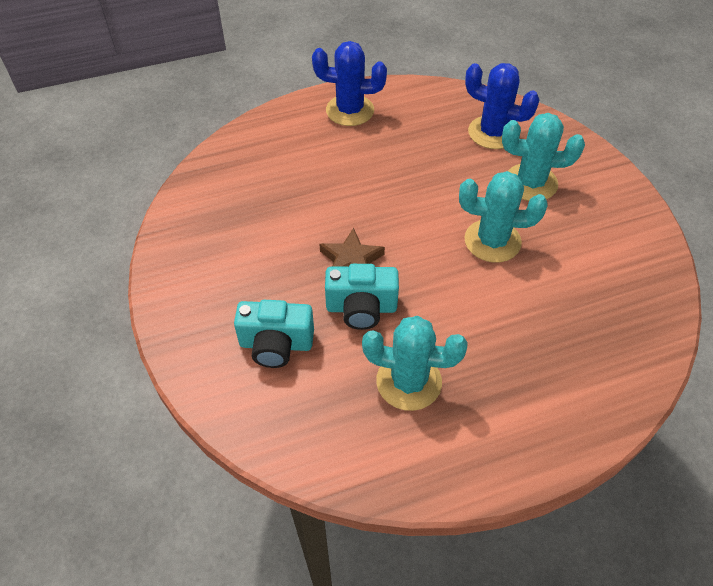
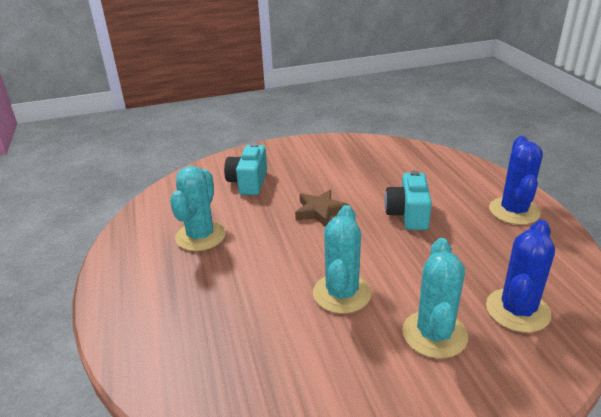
camera: 95 degrees right, 20 degrees down
(361, 308) = (272, 216): turquoise camera -> turquoise camera (408, 215)

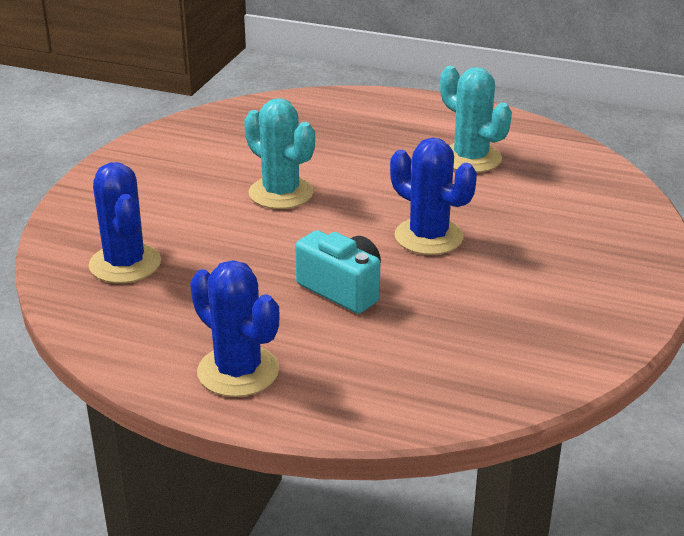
camera: 125 degrees right, 0 degrees up
(248, 182) = (560, 217): turquoise camera -> none
(320, 211) = (428, 237): brown star -> blue cactus
(434, 334) = (172, 211): turquoise cactus -> none

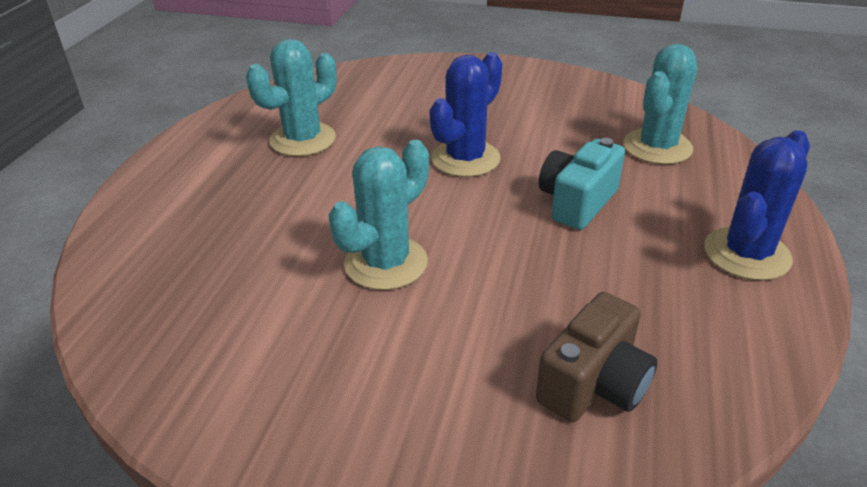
camera: 95 degrees left, 5 degrees up
(125, 264) = (594, 384): blue cactus -> brown camera
(442, 360) = (657, 147): none -> turquoise cactus

